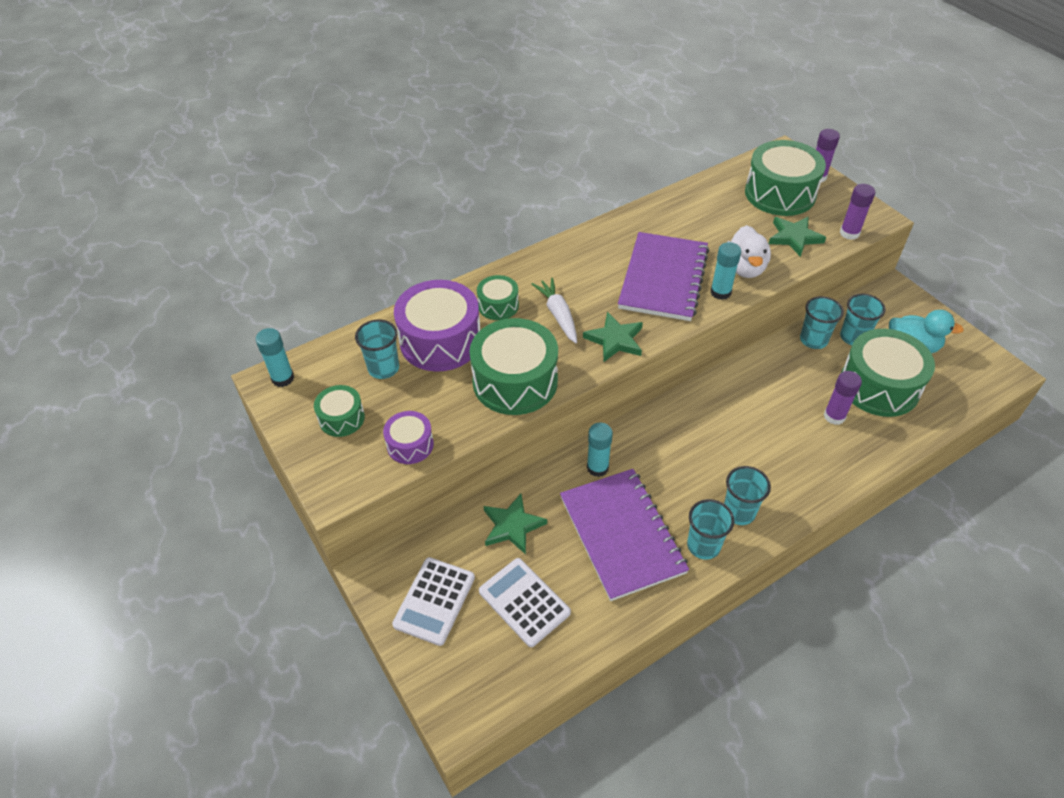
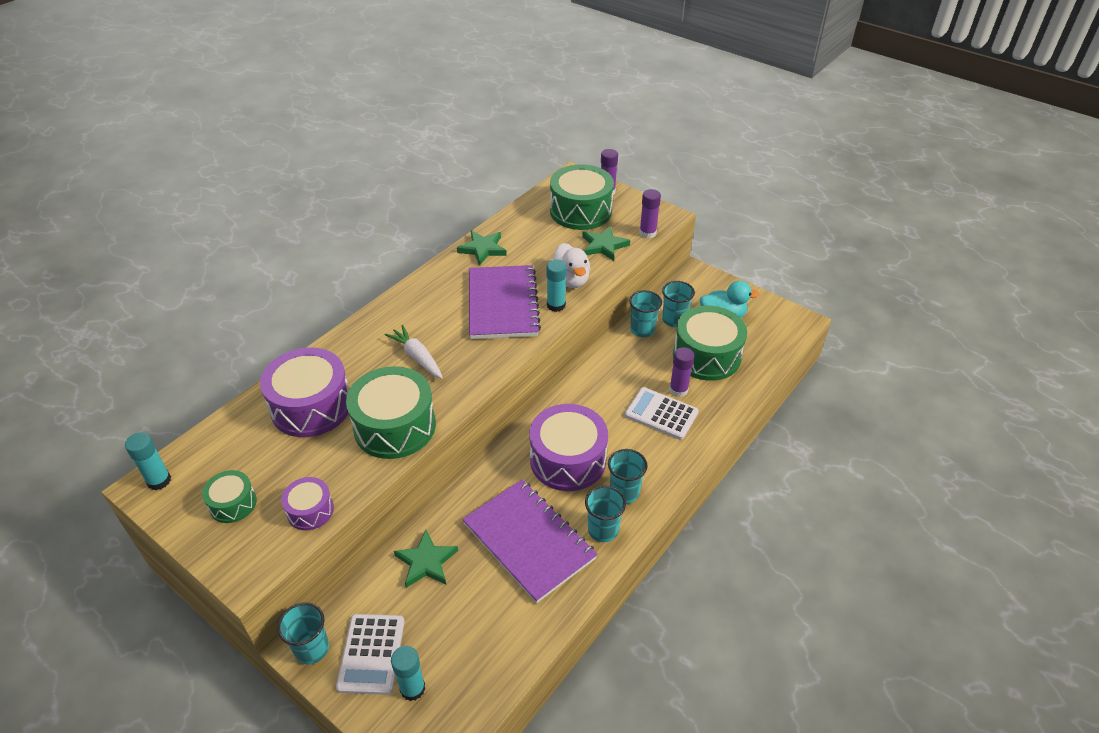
camera: 20 degrees left, 5 degrees down
(383, 368) = (262, 445): turquoise cup -> turquoise cup (312, 649)
(498, 305) = (358, 361): green drum -> none
(524, 602) = (457, 628): white calculator -> white calculator (661, 414)
(597, 467) = (489, 487): turquoise glue stick -> turquoise glue stick (412, 688)
(615, 340) = (476, 367): green star -> green star (483, 249)
(688, 461) = (568, 460): none -> purple drum

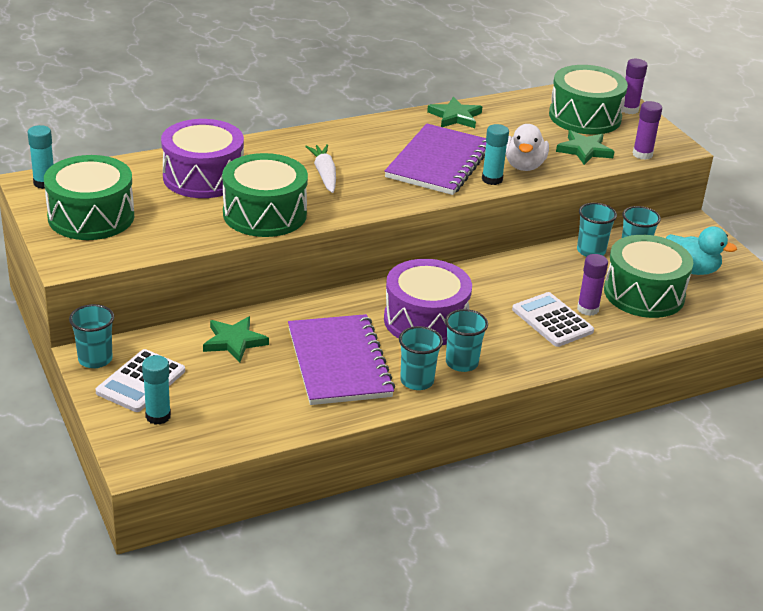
camera: 25 degrees right, 10 degrees down
(233, 503) = (91, 217): green drum -> green drum, size x1.93
(310, 510) = (149, 242): purple drum -> none

